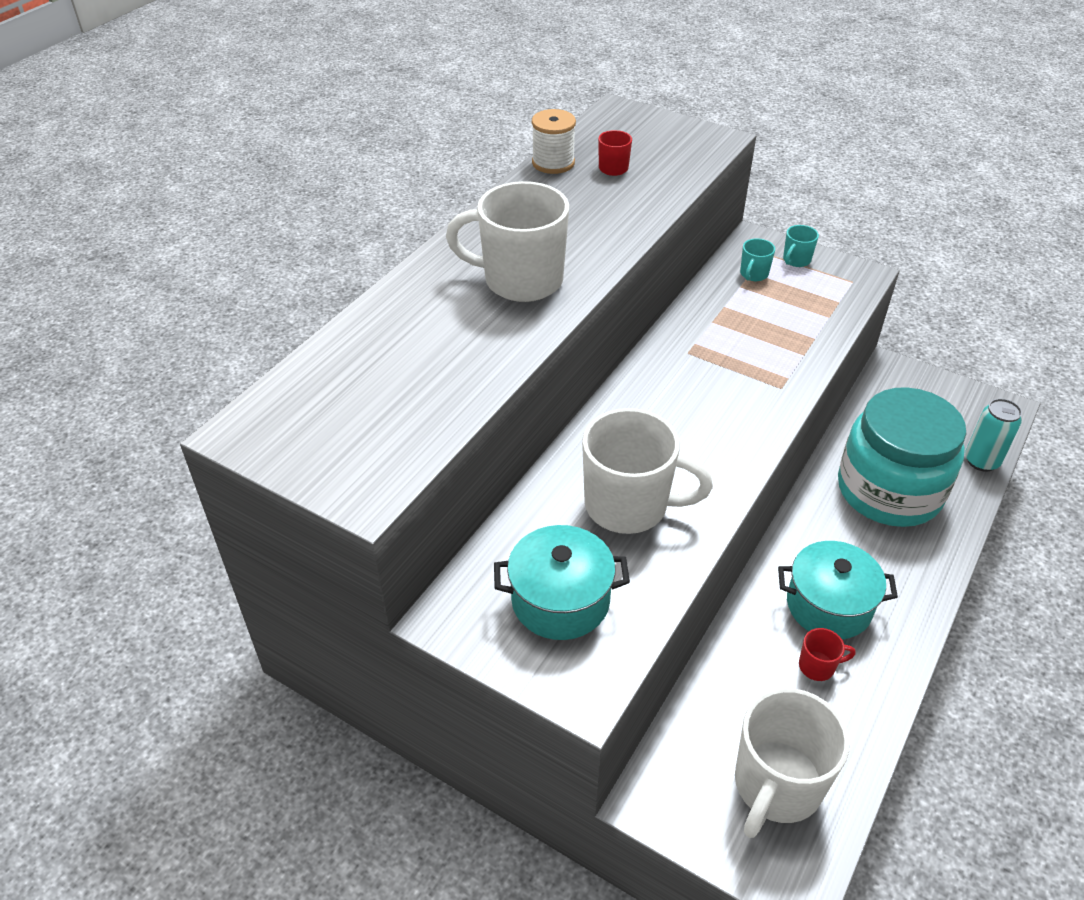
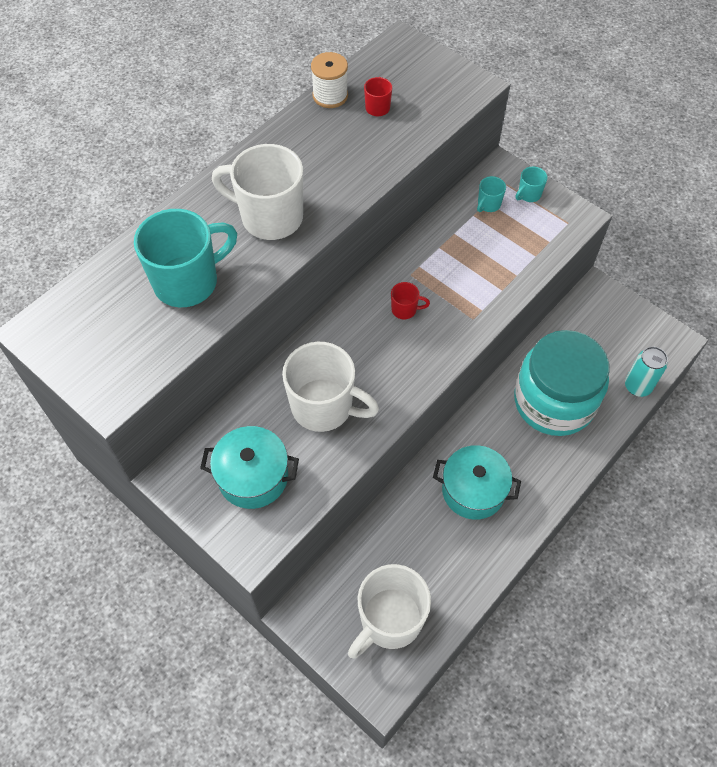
camera: 10 degrees right, 15 degrees up
(436, 355) = (188, 282): none -> turquoise mug
(818, 666) = (448, 537): red mug -> red mug (405, 309)

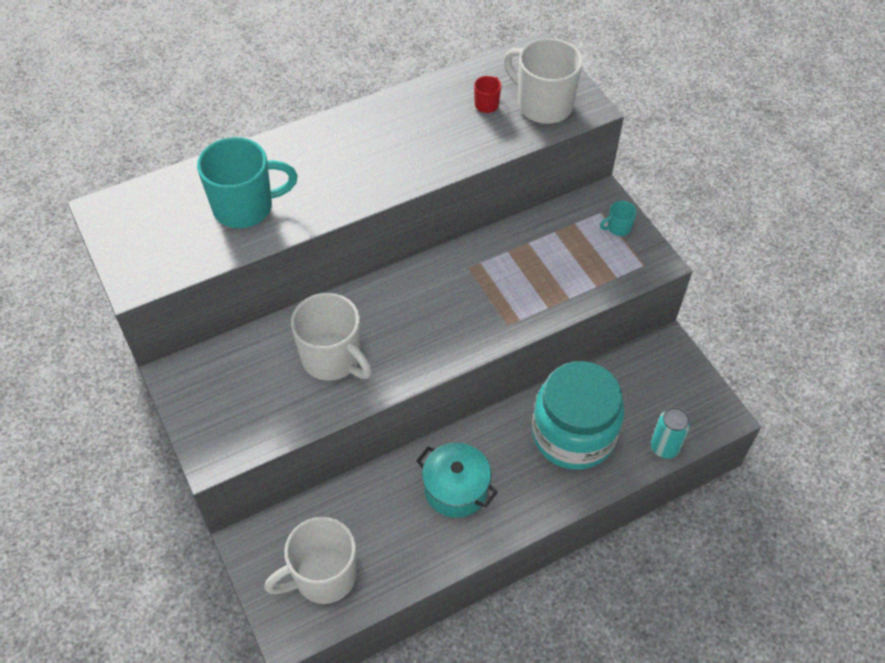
camera: 20 degrees right, 5 degrees down
(253, 477) = (242, 398): turquoise pot -> none
(270, 217) = (342, 173): white mug -> white mug (543, 105)
(330, 96) = (449, 83): white spool -> none
(405, 309) = (447, 297): red mug -> none
(488, 204) = (574, 226): turquoise mug -> none

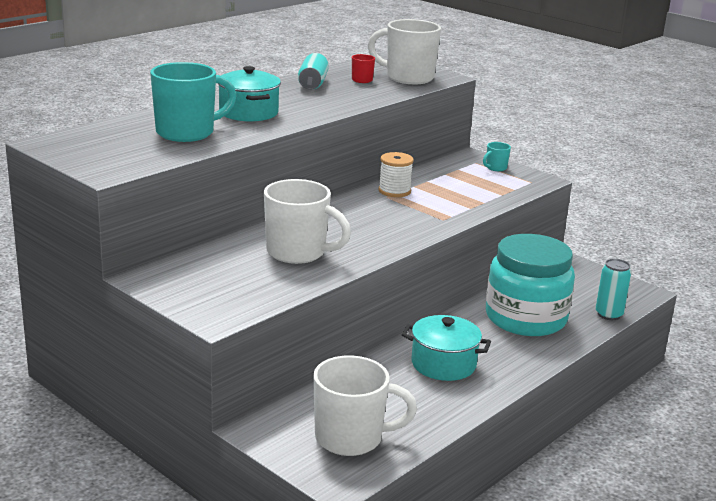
camera: 20 degrees left, 30 degrees down
(323, 577) = (351, 438): white mug -> white mug turned 135 degrees counterclockwise
(327, 170) = (248, 112): none -> turquoise pot
(427, 107) = (312, 83): none -> turquoise can
(482, 258) = (394, 191): none -> white spool

